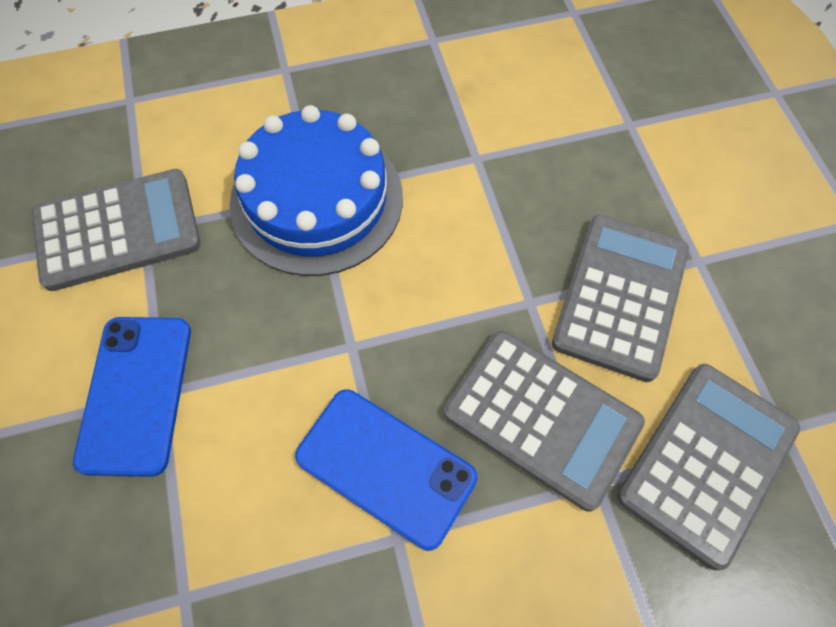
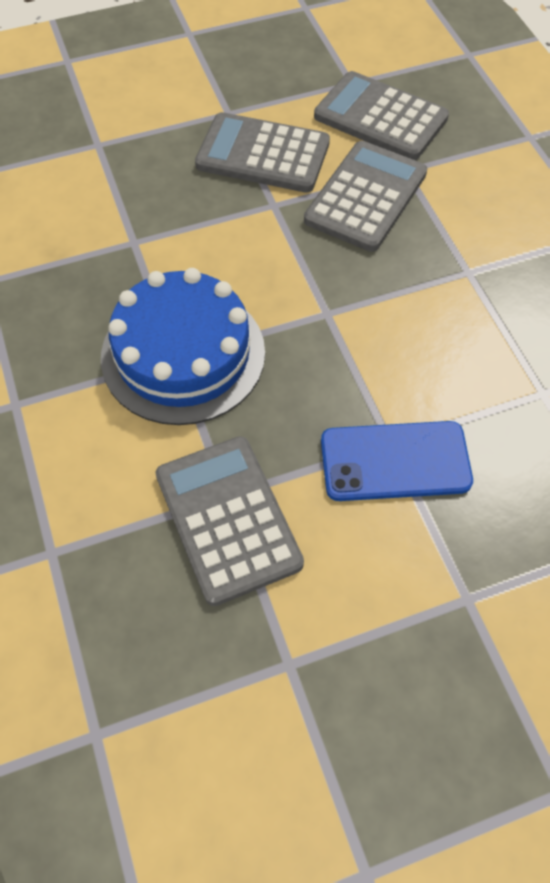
camera: 95 degrees left, 5 degrees down
(386, 467) = (420, 282): blue phone -> none

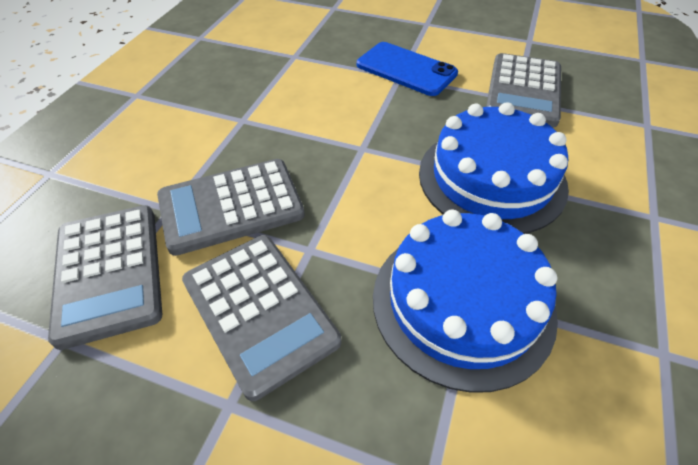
camera: 140 degrees left, 10 degrees down
(138, 234) = (462, 303): none -> blue cake

